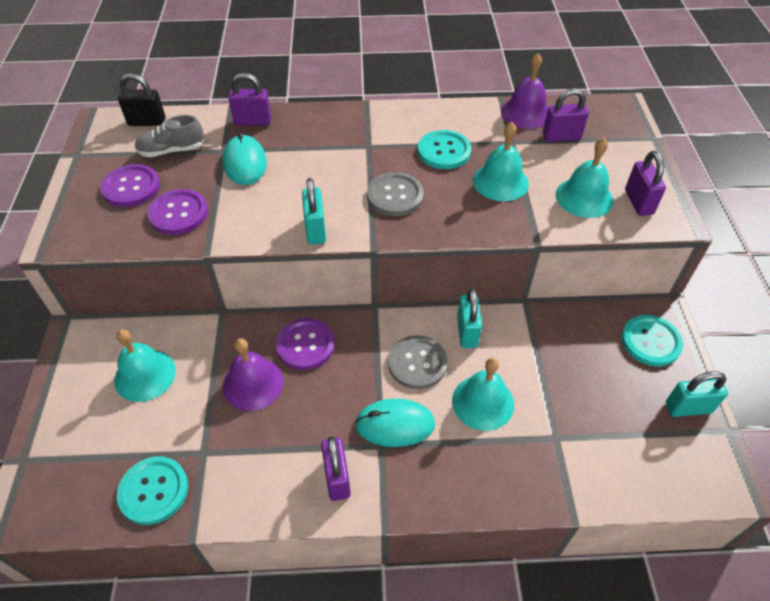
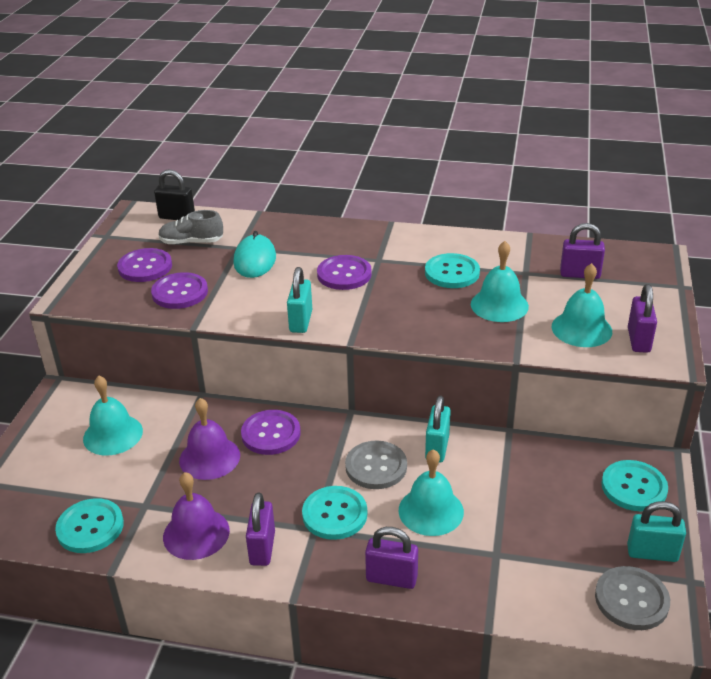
camera: 15 degrees right, 15 degrees down
(253, 121) = (274, 227): purple padlock -> purple padlock (391, 578)
(340, 167) = (344, 274): none -> purple button
(395, 196) = (388, 303): grey button -> grey button (631, 599)
(395, 424) = (334, 514): turquoise mouse -> turquoise button
(526, 113) = (551, 249): purple bell -> purple bell (196, 533)

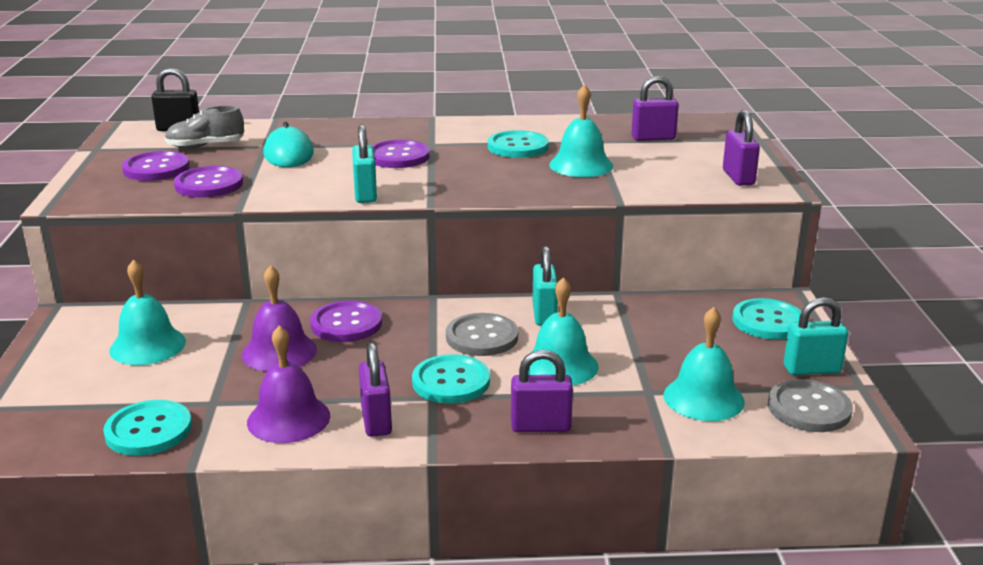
camera: 15 degrees left, 10 degrees down
(581, 329) = (676, 175): turquoise bell -> turquoise bell (703, 398)

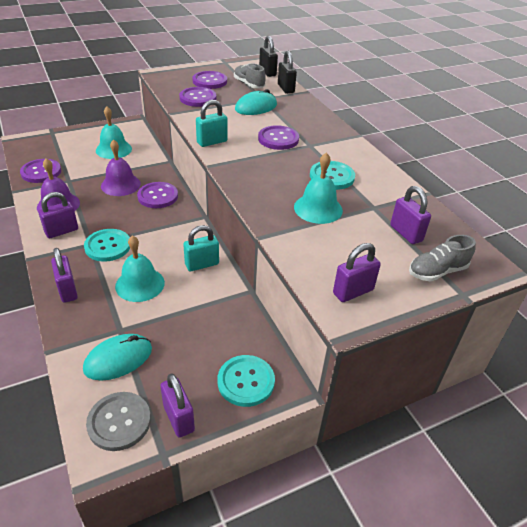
camera: 65 degrees right, 15 degrees up
(148, 430) = (41, 172): turquoise button -> purple button
(251, 128) = (286, 88): none -> black padlock
(482, 337) = (162, 246): grey button -> none
(703, 398) = (118, 359): turquoise bell -> turquoise mouse
(721, 140) = (437, 271): none -> grey shoe
(812, 369) = (179, 418): turquoise padlock -> purple padlock

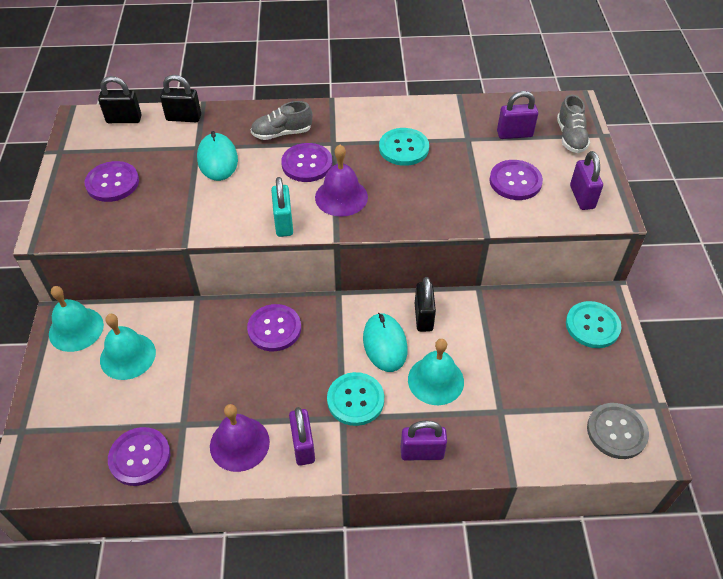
camera: 65 degrees left, 10 degrees up
(118, 359) = (540, 419): turquoise mouse -> turquoise mouse (384, 344)
(120, 185) = (226, 364): purple bell -> purple bell (341, 197)
(179, 418) = (621, 385): purple padlock -> none
(198, 98) = (157, 208): purple button -> purple button (515, 181)
(202, 264) = (423, 317): turquoise padlock -> black padlock
(249, 84) = (149, 147): grey shoe -> grey shoe (282, 133)
(318, 208) = (455, 177): turquoise bell -> turquoise bell (76, 329)

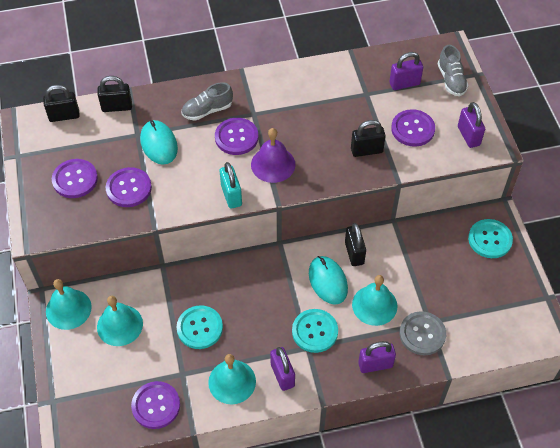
camera: 10 degrees left, 5 degrees up
(239, 443) = (232, 381): purple bell -> turquoise bell
(274, 329) = (235, 282): purple button -> purple button (129, 188)
(403, 148) = (314, 110): turquoise button -> turquoise button (199, 328)
(455, 197) = (366, 150): none -> black padlock
(616, 431) = (520, 323): grey button -> grey button (422, 334)

